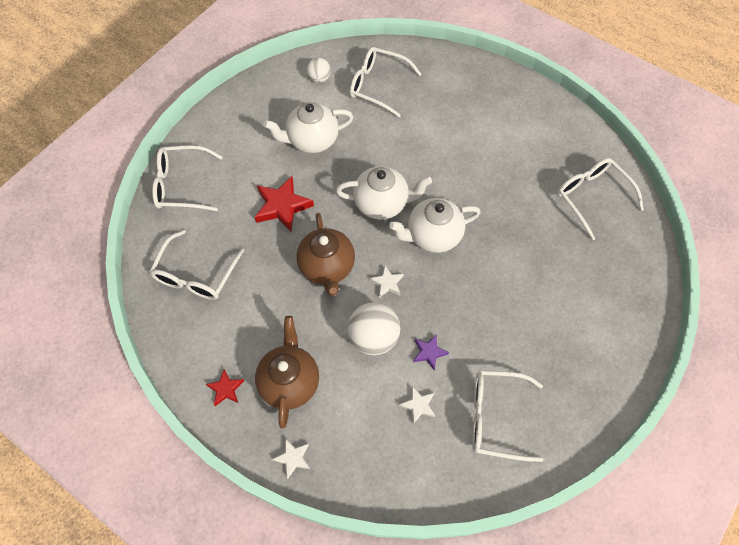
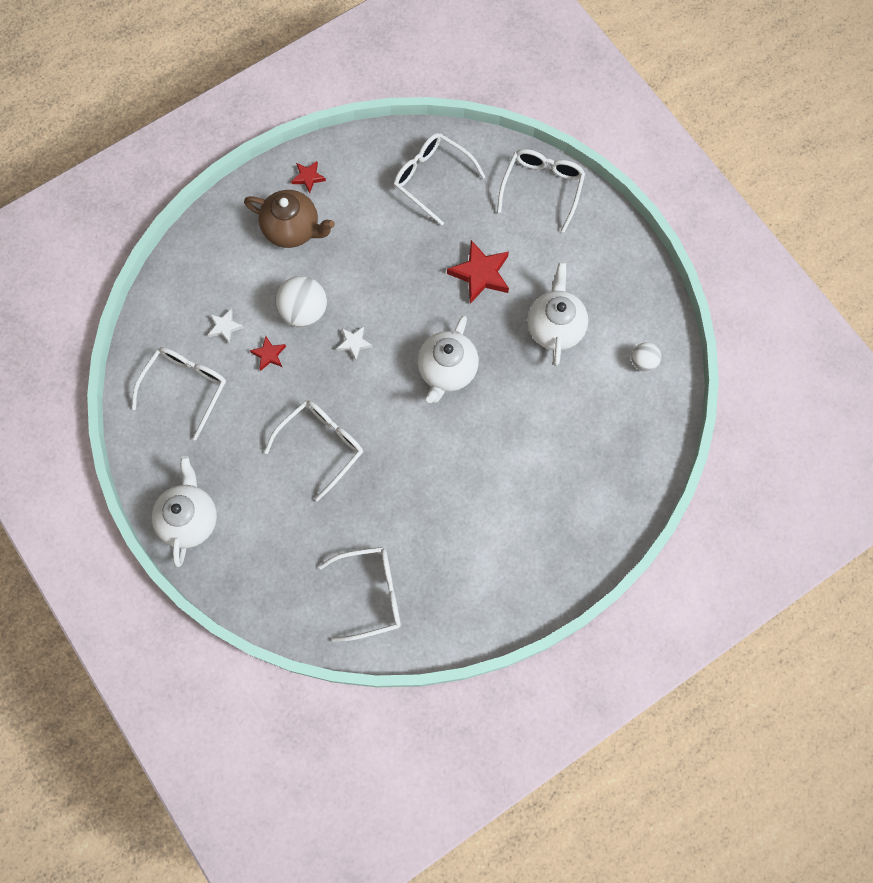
camera: 110 degrees right, 10 degrees up
(293, 458) = (225, 213): white star -> none
(327, 267) = (393, 294): brown teapot -> none
(377, 85) = (611, 422): white glasses -> white glasses (322, 445)
(429, 352) = (269, 355): purple star -> red star
(432, 236) = (389, 406): white teapot -> white teapot (189, 519)

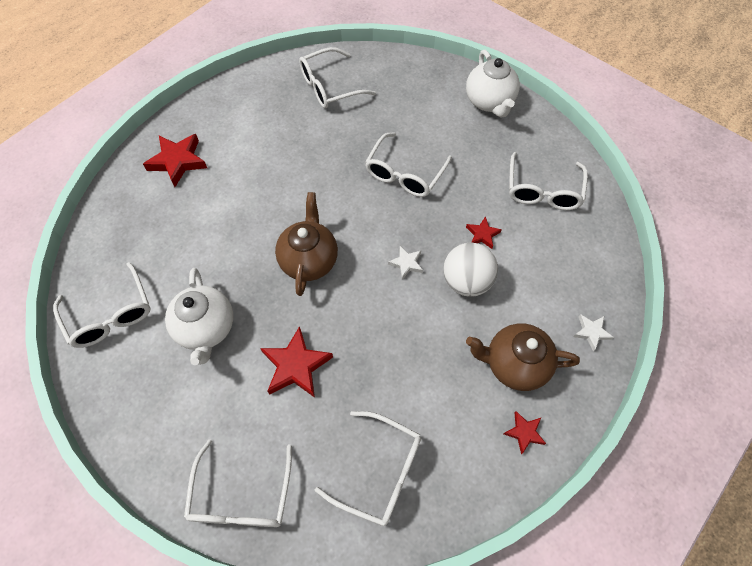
camera: 165 degrees right, 10 degrees down
(225, 327) = (535, 249): white star -> white star (591, 332)
(447, 370) = (309, 260): white teapot -> brown teapot
(566, 526) = (178, 161): none -> red star
(643, 362) = (110, 315): white ball -> white glasses

